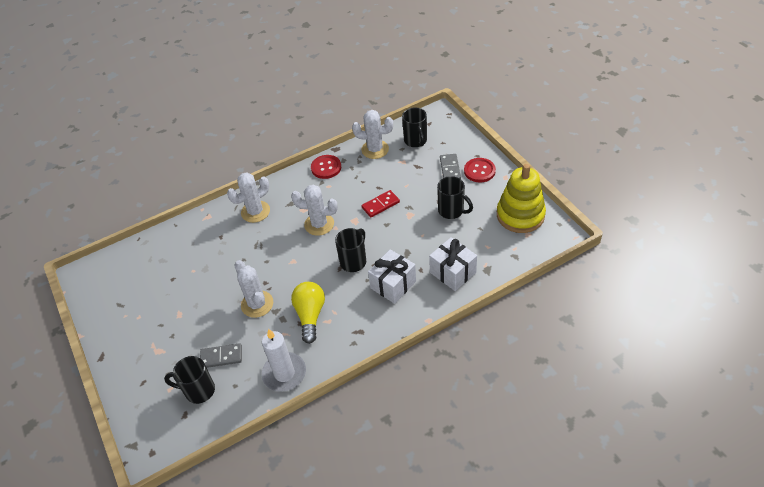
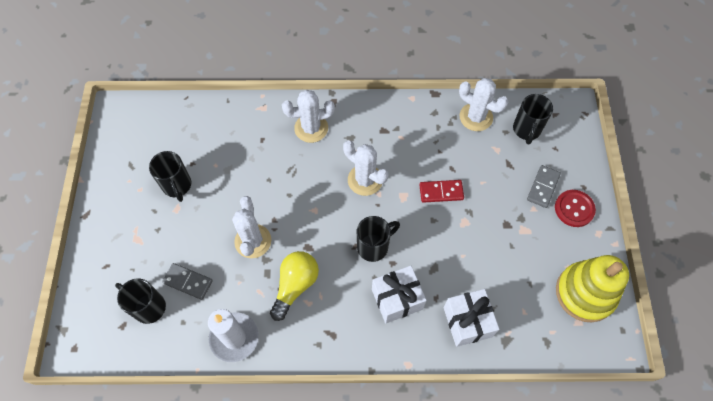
camera: 25 degrees right, 15 degrees up
(326, 167) = (411, 112): red button -> none
(452, 211) = (512, 243): black mug -> black mug (177, 186)

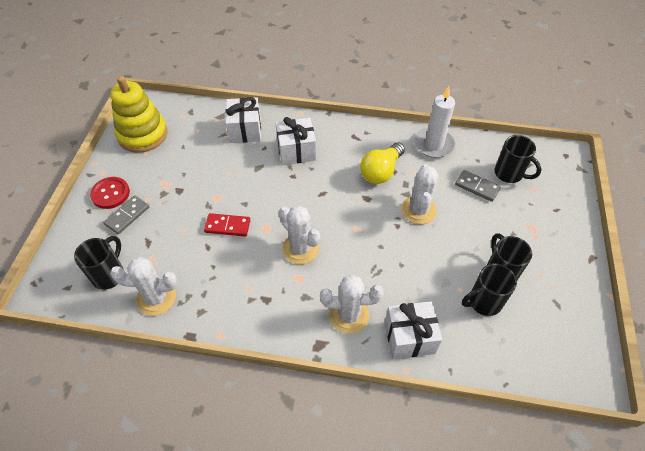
camera: 170 degrees left, 10 degrees down
(260, 119) = (409, 337): none -> white gift
(374, 246) = (306, 190): black mug -> black mug (483, 302)
(476, 117) = (156, 298): white cactus -> white cactus turned 45 degrees counterclockwise

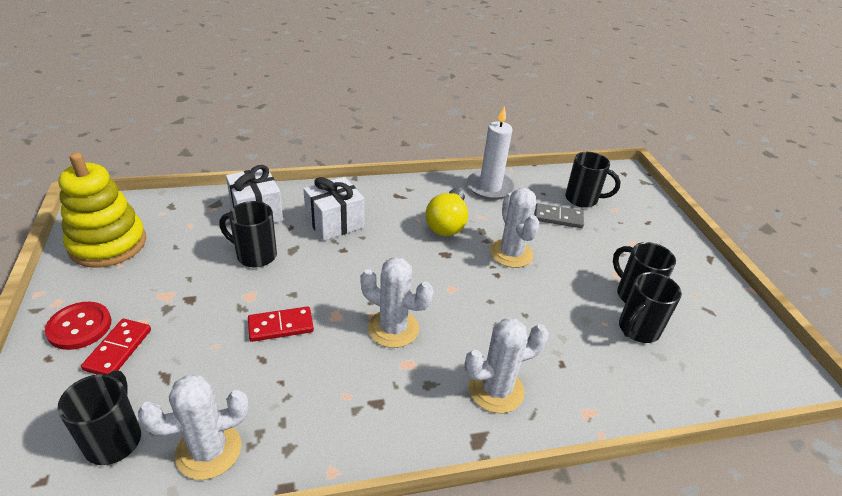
camera: 25 degrees left, 15 degrees down
(127, 216) = (118, 349): grey domino -> red domino
(231, 166) = (255, 255): none -> black mug
(409, 337) = (582, 393): white gift -> none

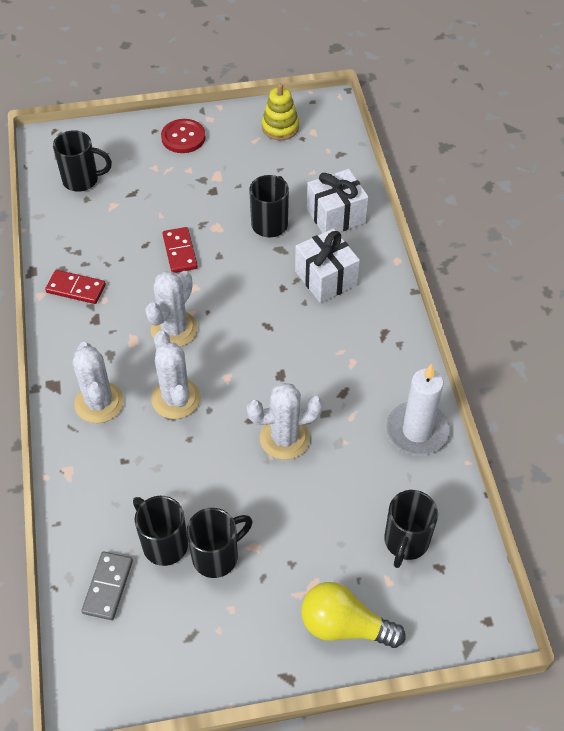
camera: 95 degrees right, 15 degrees up
(108, 244) = (280, 127): yellow stacking toy -> yellow stacking toy, size x0.59
(118, 349) = (159, 163): red domino -> red domino (76, 289)
(208, 450) = (67, 227): white cactus -> white cactus (176, 398)
(447, 224) = (334, 379): yellow light bulb -> yellow light bulb (344, 625)
(558, 218) = (359, 502): grey domino -> grey domino (108, 587)

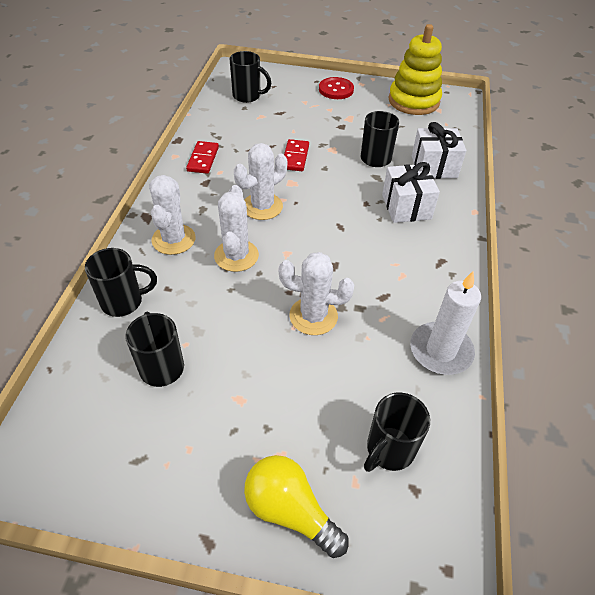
camera: 20 degrees right, 5 degrees down
(76, 289) = (203, 159): red domino -> red domino turned 60 degrees clockwise
(108, 587) = (93, 385): grey domino -> none
(217, 556) = (201, 395): black mug -> black mug (124, 302)
(280, 127) = (413, 101): yellow stacking toy -> yellow stacking toy, size x1.69

